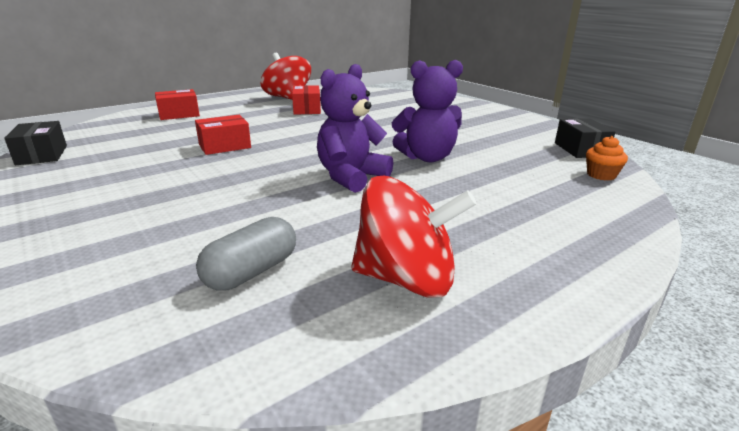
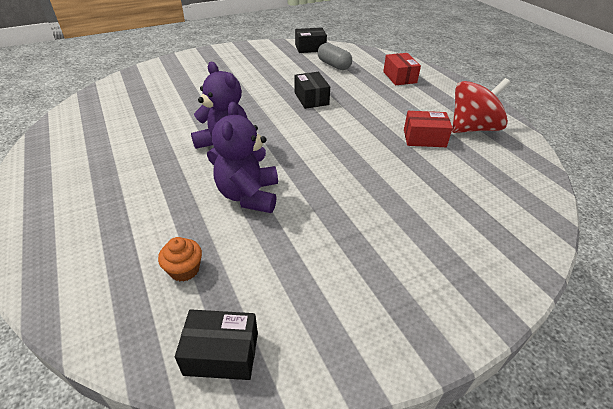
camera: 100 degrees right, 15 degrees up
(225, 146) = (311, 98): red box -> black box
(252, 272) = (129, 111): grey capsule -> grey capsule (334, 65)
(406, 279) = (83, 151): red spinning top -> none
(601, 175) = (137, 325): orange cupcake -> orange cupcake (184, 269)

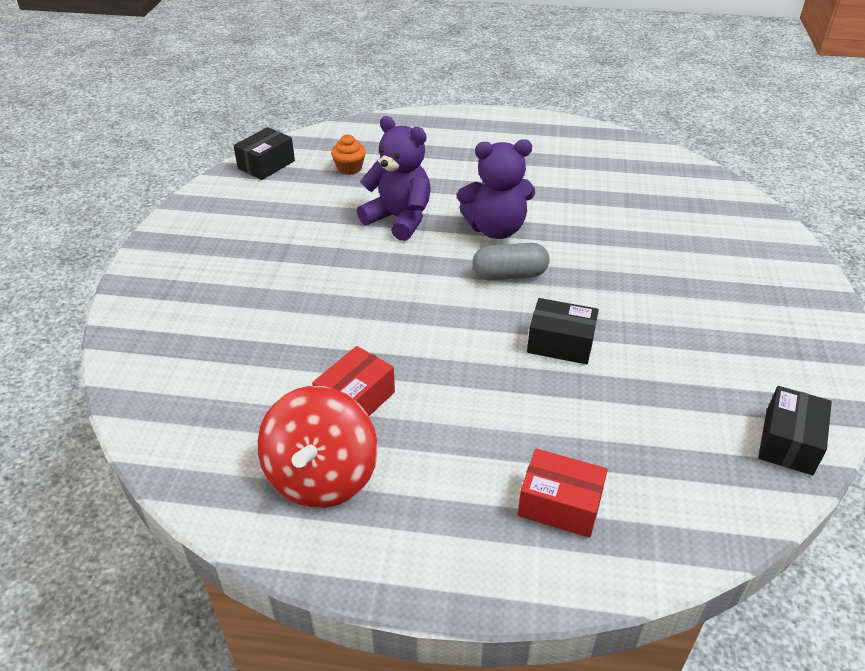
camera: 125 degrees right, 0 degrees up
(334, 65) = (675, 434): grey capsule -> grey capsule (509, 275)

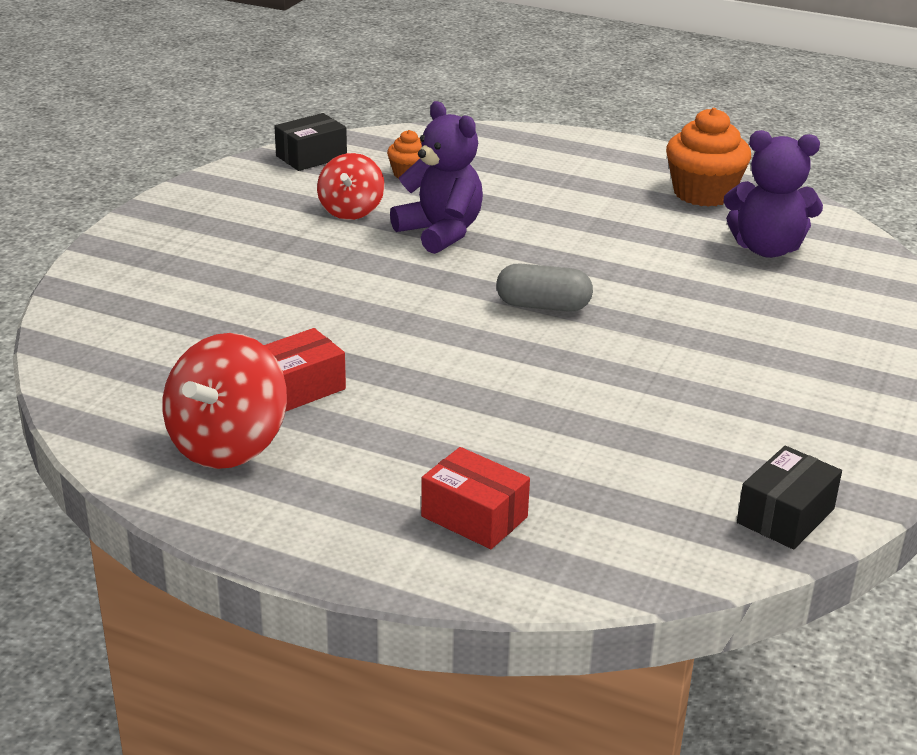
camera: 15 degrees right, 10 degrees down
(320, 211) = (351, 211): none -> red spinning top
(496, 229) = (553, 260): purple teddy bear -> purple teddy bear (767, 249)
(560, 343) = (565, 379): black box -> none
(572, 149) = (703, 193): none -> orange cupcake

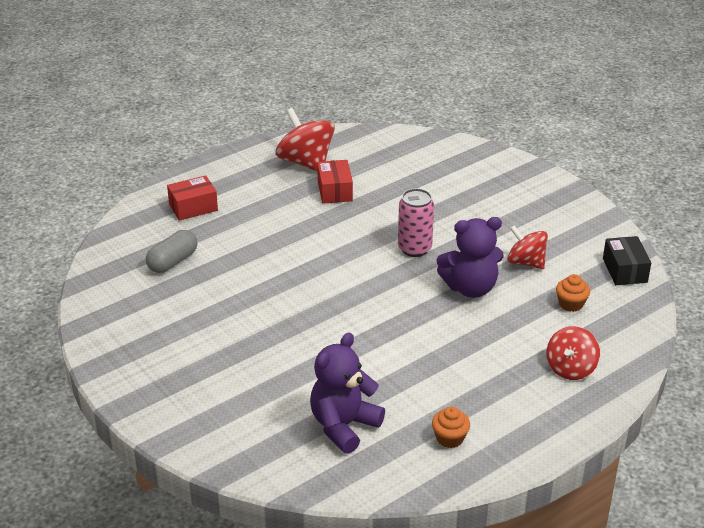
camera: 120 degrees right, 5 degrees up
(393, 286) = (414, 248): none -> pink can
(521, 157) = (570, 368): none -> red spinning top
(543, 306) = (349, 294): grey capsule -> grey capsule (173, 262)
(703, 193) = (450, 438): orange cupcake -> orange cupcake, size x0.53
(785, 516) = (102, 291): black box -> none

